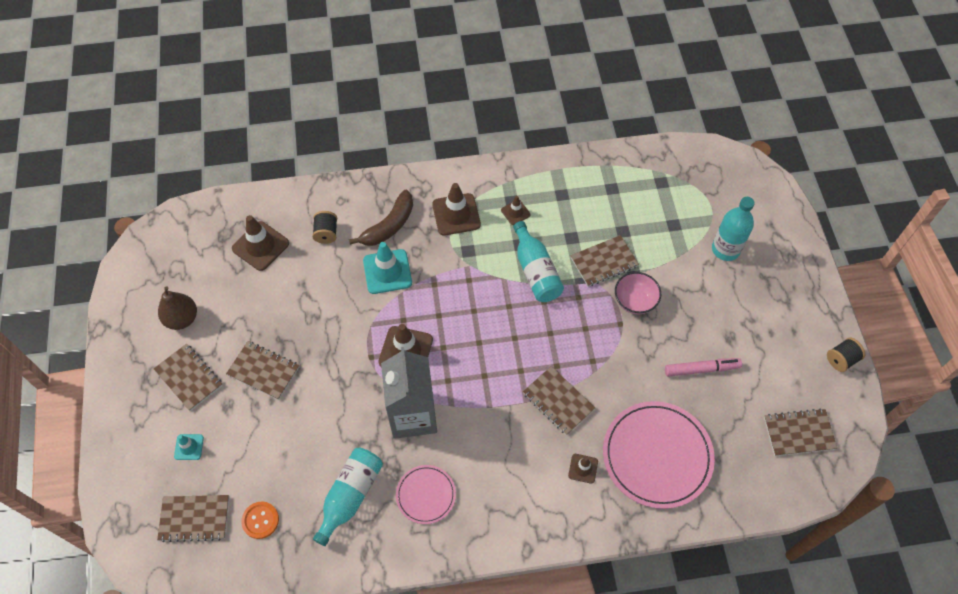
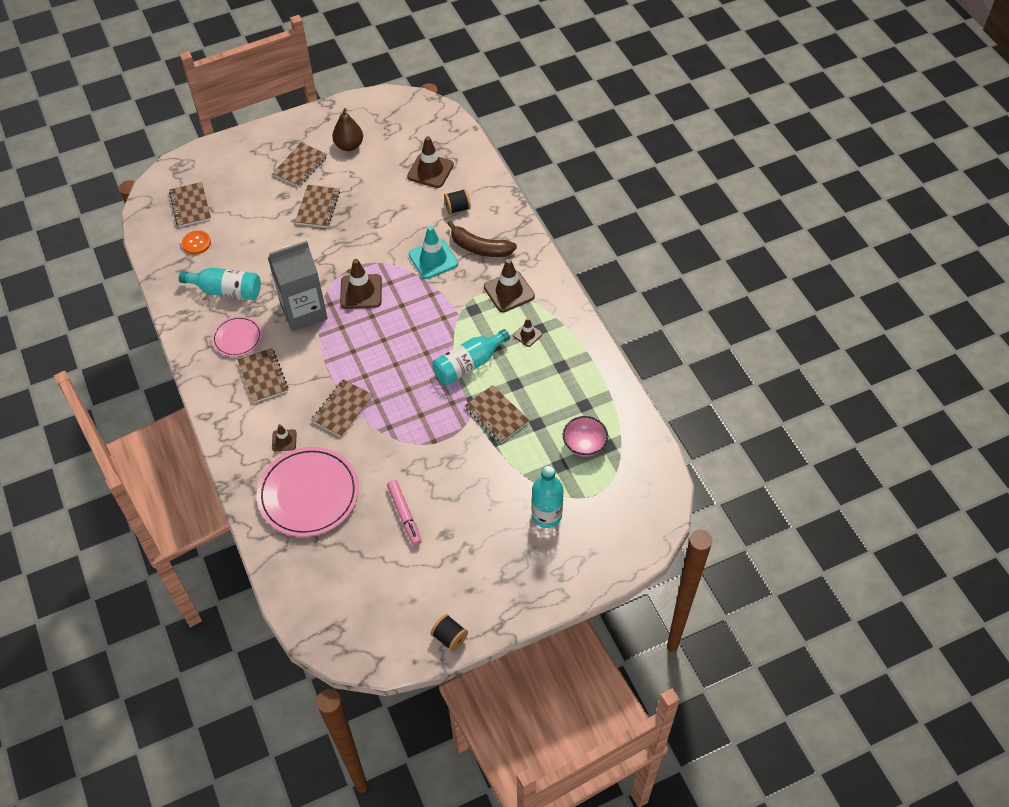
camera: 75 degrees right, 5 degrees down
(189, 447) = (244, 184): turquoise traffic cone -> none
(634, 301) = (461, 448): pink bowl -> pink bowl (584, 445)
(799, 433) = (359, 607): brown notebook -> brown notebook (263, 376)

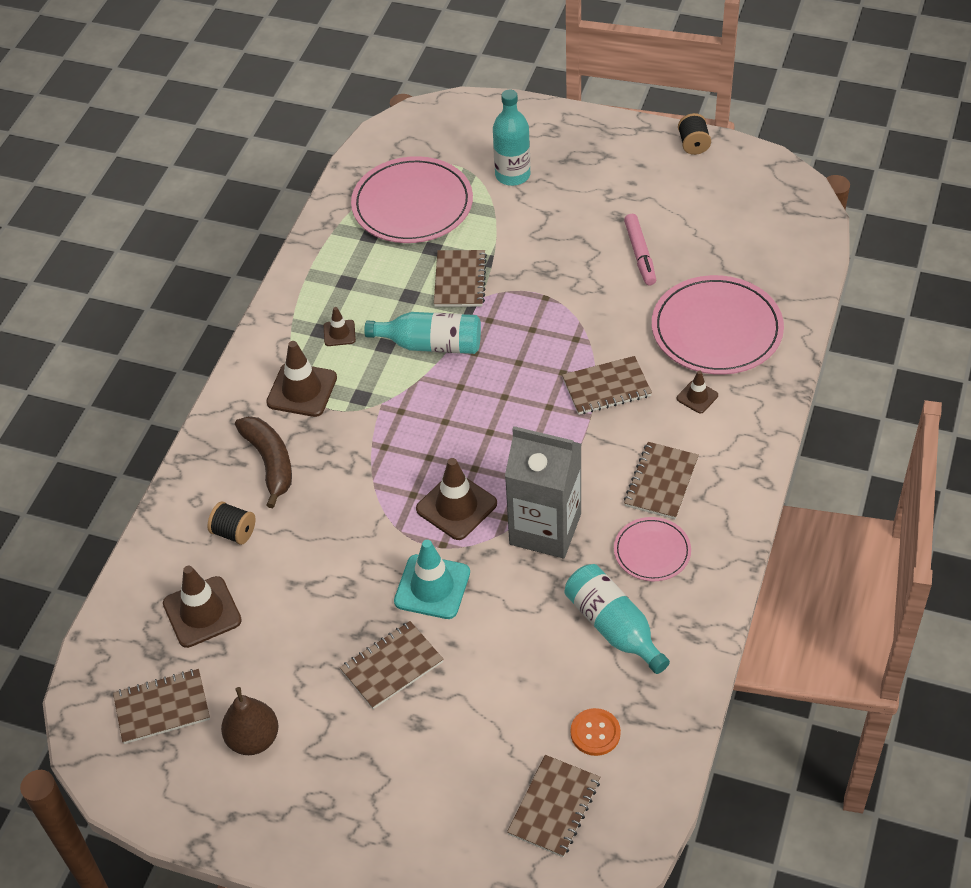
camera: 135 degrees left, 5 degrees down
(300, 166) = (349, 756): brown notebook -> brown notebook (162, 708)
(404, 515) = (640, 254): pink marker -> pink marker turned 150 degrees clockwise
(433, 259) = (335, 487): turquoise traffic cone -> turquoise traffic cone (432, 587)
(584, 445) = (412, 205): pink bowl -> pink plate

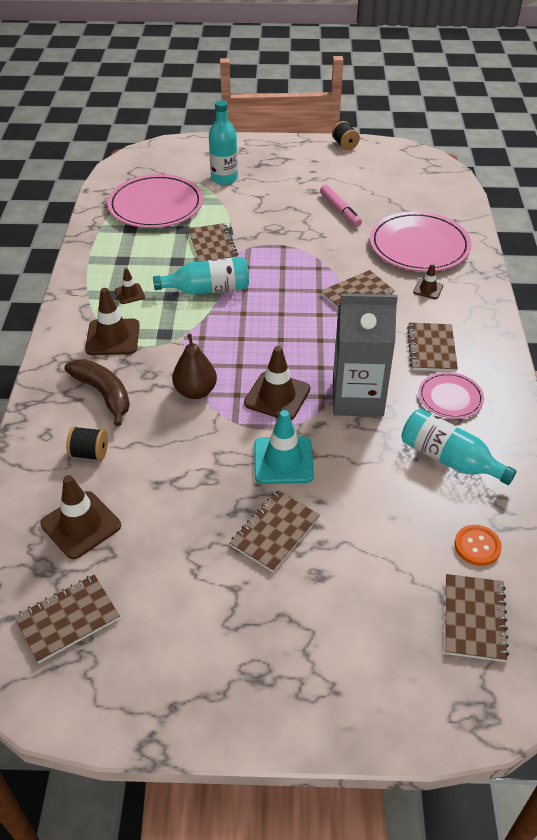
camera: 20 degrees left, 5 degrees down
(253, 739) = (169, 626): brown pear -> brown pear (195, 391)

